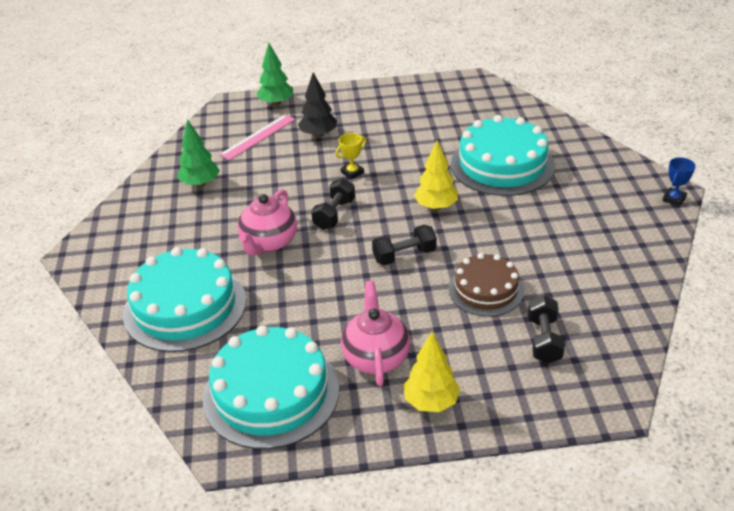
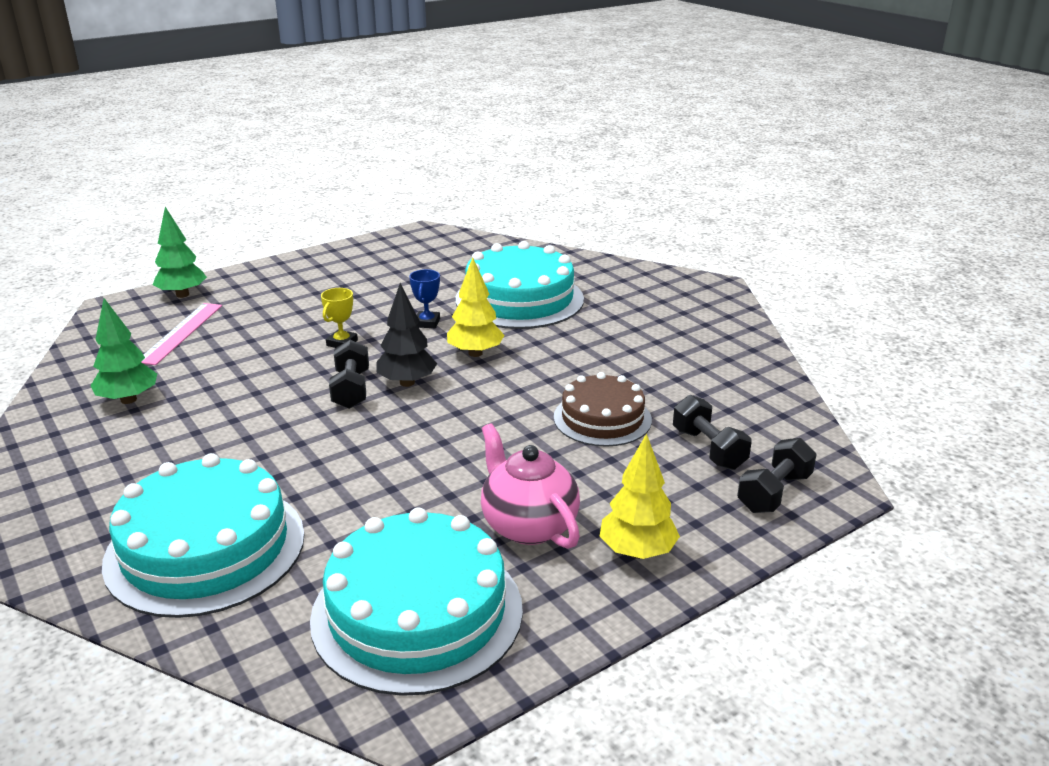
camera: 30 degrees left, 10 degrees down
(269, 243) = (282, 441): pink teapot -> none
(318, 135) = (267, 315): black tree -> black tree (407, 382)
(404, 255) = (476, 410): black dumbbell -> black dumbbell (774, 493)
(674, 199) = (723, 292): blue trophy -> blue trophy (427, 323)

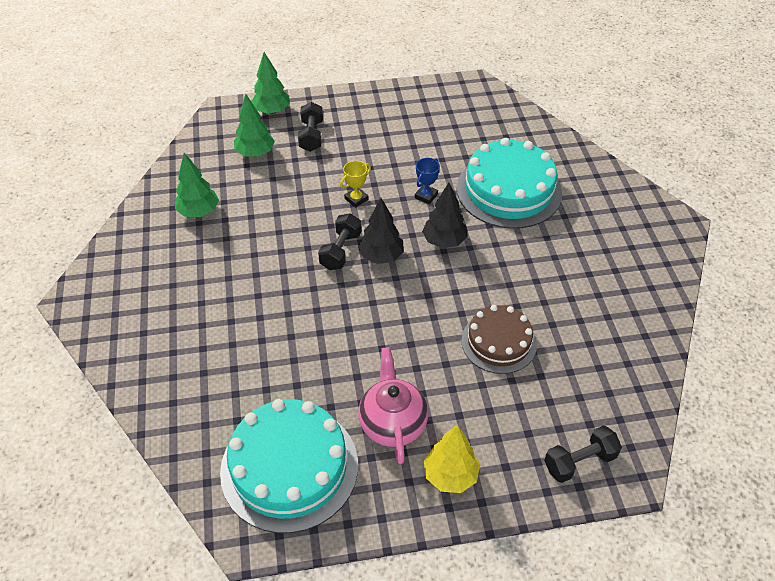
camera: 25 degrees right, 20 degrees up
(181, 333) = (255, 153): pink ruler -> green tree
(205, 548) = (193, 364): turquoise cake -> none
(475, 353) = (444, 241): yellow tree -> black tree
(708, 449) = (558, 401): black dumbbell -> black dumbbell (311, 136)

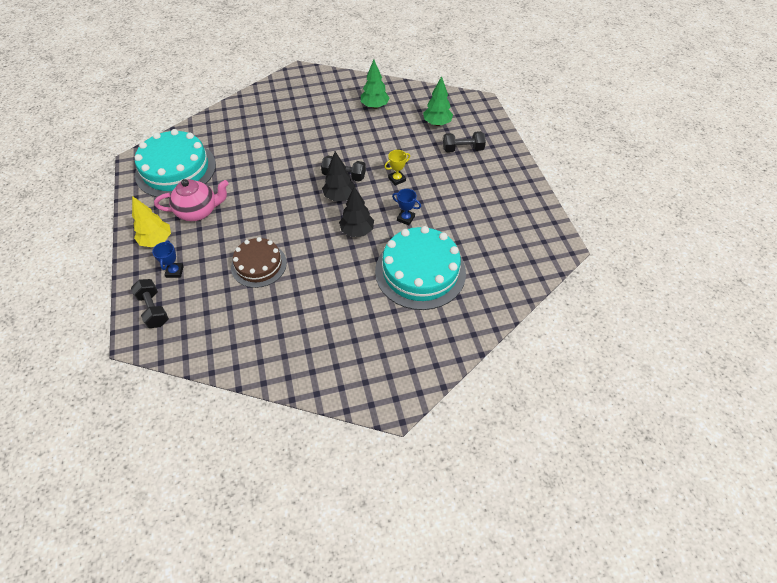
camera: 85 degrees right, 5 degrees up
(272, 111) = (486, 125): green tree -> none
(356, 199) = (397, 179): yellow trophy -> yellow trophy turned 75 degrees counterclockwise
(511, 443) = (175, 271): none -> blue trophy

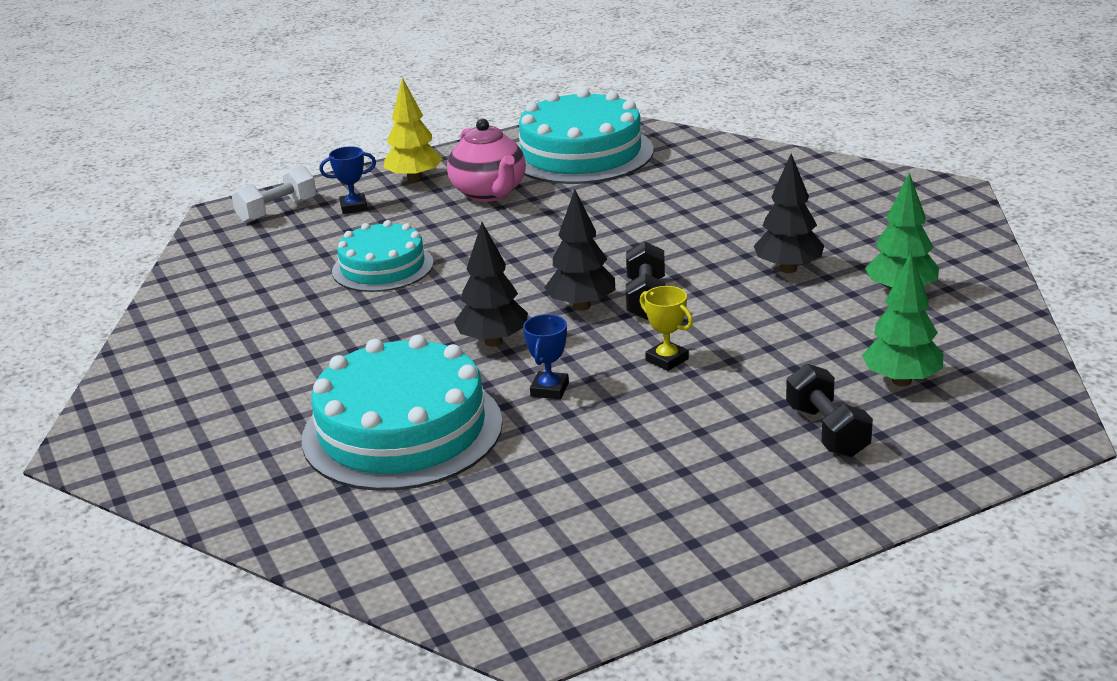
camera: 80 degrees right, 25 degrees down
(153, 309) = (277, 211): black dumbbell -> white dumbbell
(259, 265) = (383, 267): brown cake -> turquoise cake
(340, 130) = (788, 269): none -> black tree

